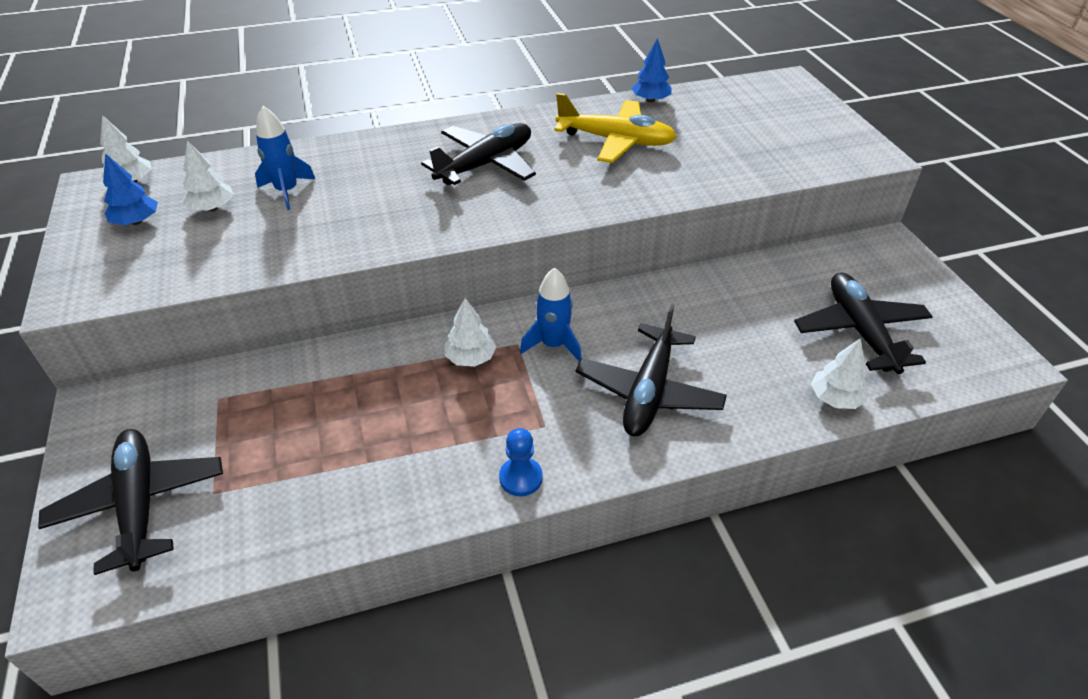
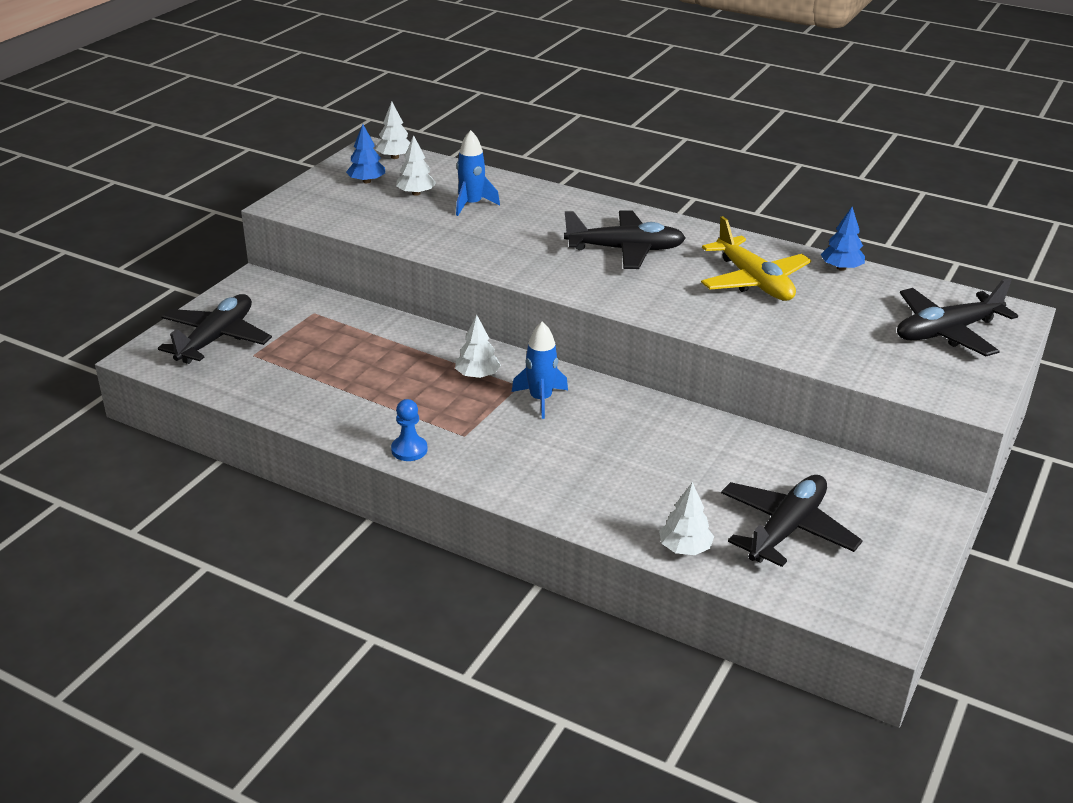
camera: 45 degrees right, 10 degrees down
(649, 391) = (559, 461): black plane -> black plane (947, 332)

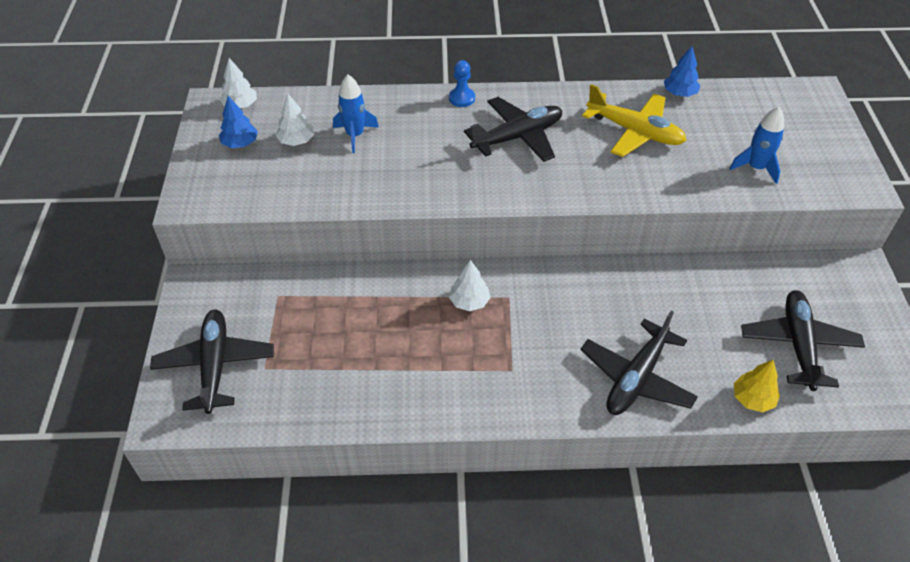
camera: 30 degrees left, 15 degrees up
(409, 450) = (483, 407): blue pawn -> blue pawn (462, 98)
(540, 399) = (537, 304): blue rocket -> blue rocket (756, 168)
(685, 548) = (752, 399): white tree -> yellow tree
(947, 332) = (795, 128): black plane -> black plane (636, 378)

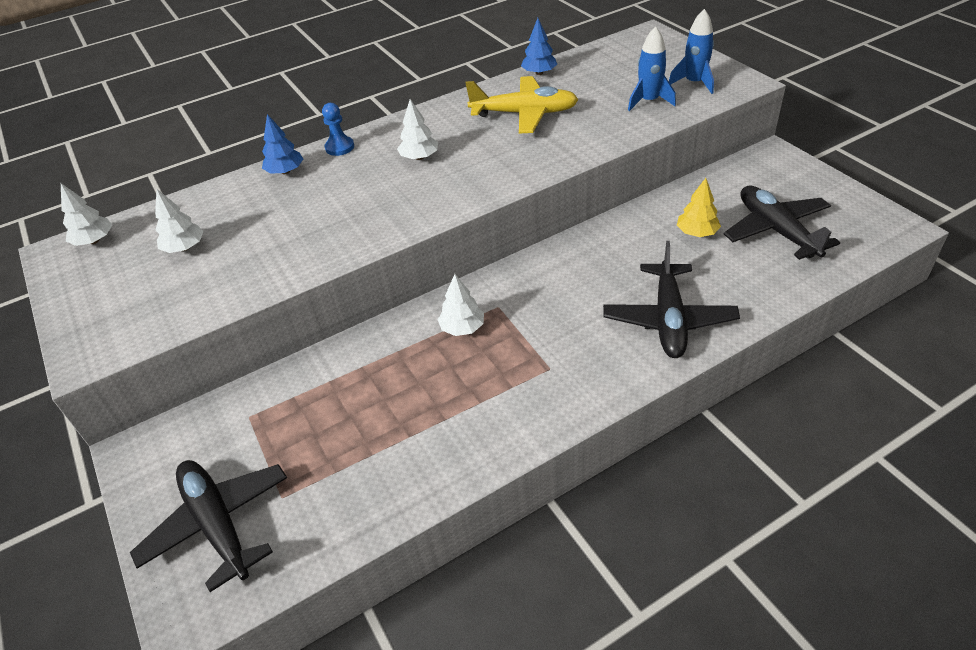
camera: 25 degrees left, 5 degrees down
(240, 143) = (117, 275): blue tree -> blue tree (285, 171)
(355, 135) = (248, 218): blue rocket -> blue rocket (694, 83)
(517, 137) = (419, 157): black plane -> white tree
(752, 399) = (777, 289): yellow tree -> yellow tree (696, 233)

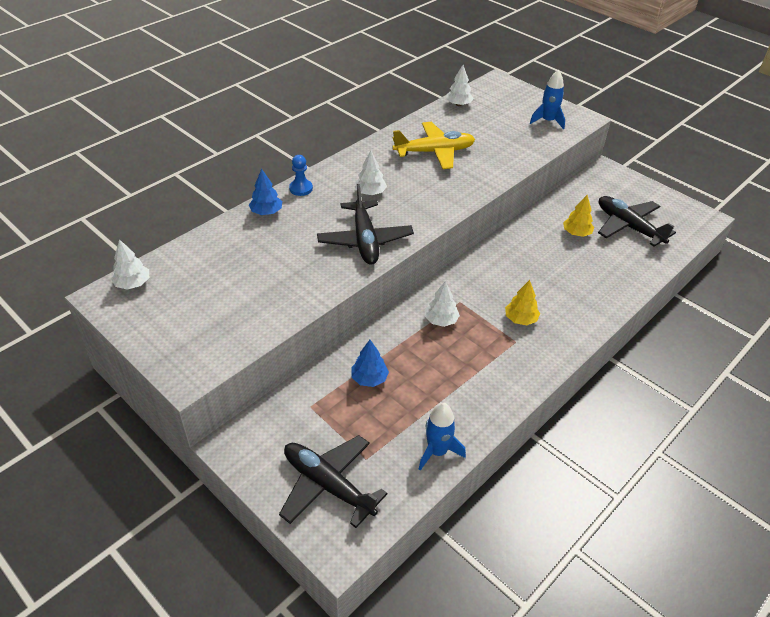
camera: 20 degrees left, 0 degrees up
(184, 248) = (217, 282): white tree -> white tree (458, 104)
(539, 73) = (429, 117): blue tree -> blue tree (369, 378)
(569, 339) = (520, 319): none -> yellow tree
(649, 101) = (522, 137): blue rocket -> blue rocket (437, 451)
(668, 319) = (581, 297): black plane -> black plane (365, 240)

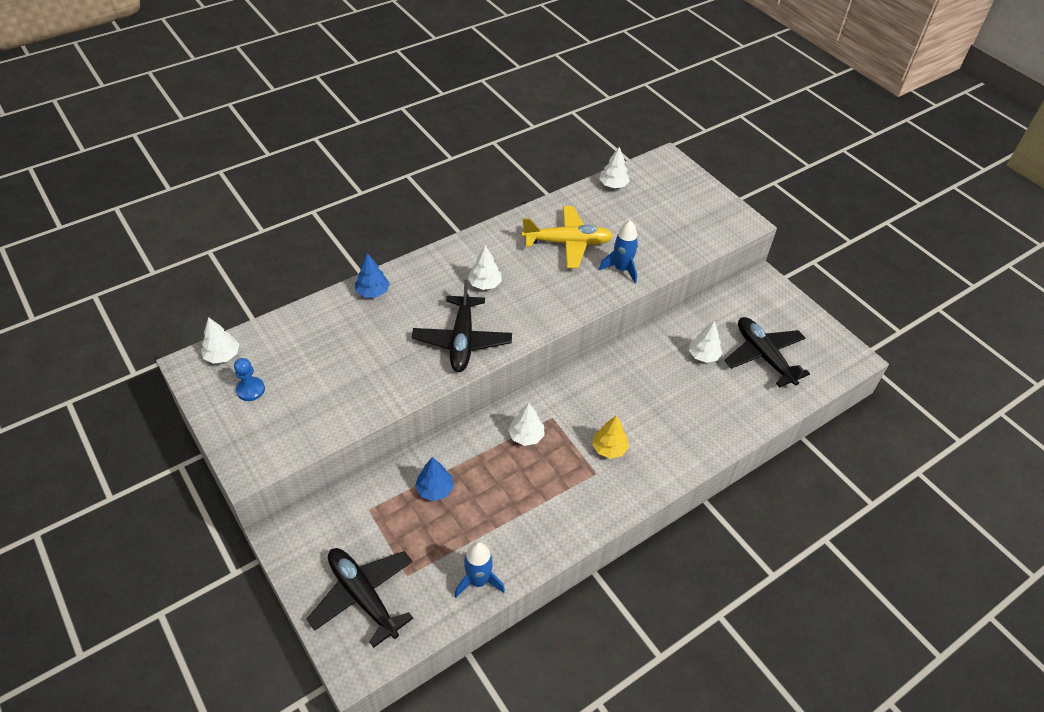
camera: 10 degrees right, 5 degrees up
(301, 188) = (415, 268): blue pawn -> blue pawn (250, 390)
(548, 121) = (705, 220): blue rocket -> blue rocket (621, 269)
(576, 233) = (703, 355): yellow tree -> white tree

